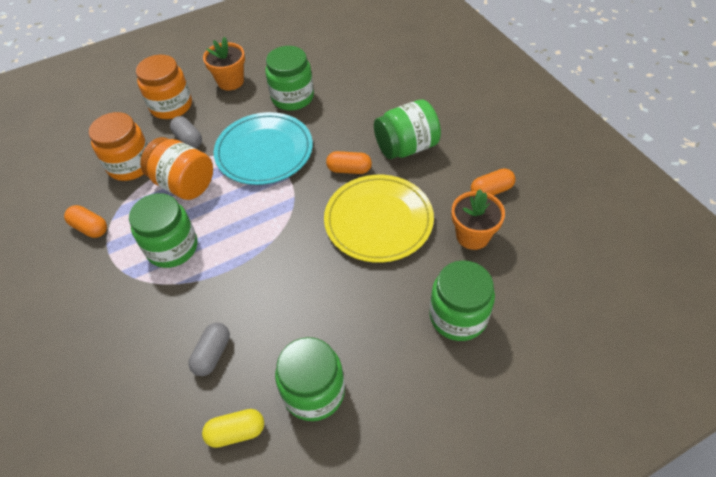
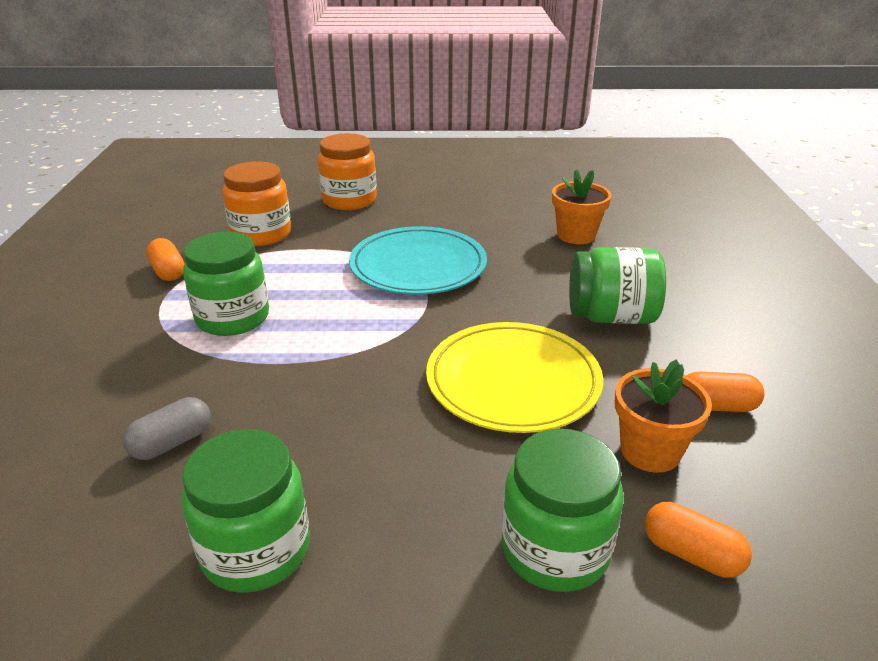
camera: 25 degrees right, 20 degrees down
(184, 184) = (301, 266): orange jar -> none
(188, 139) = (341, 231): grey capsule -> none
(230, 81) = (432, 198): orange flower pot -> orange flower pot (576, 235)
(236, 432) = (111, 550): yellow capsule -> none
(292, 97) = (493, 229): green jar -> none
(349, 169) = (512, 315): orange capsule -> orange capsule (691, 554)

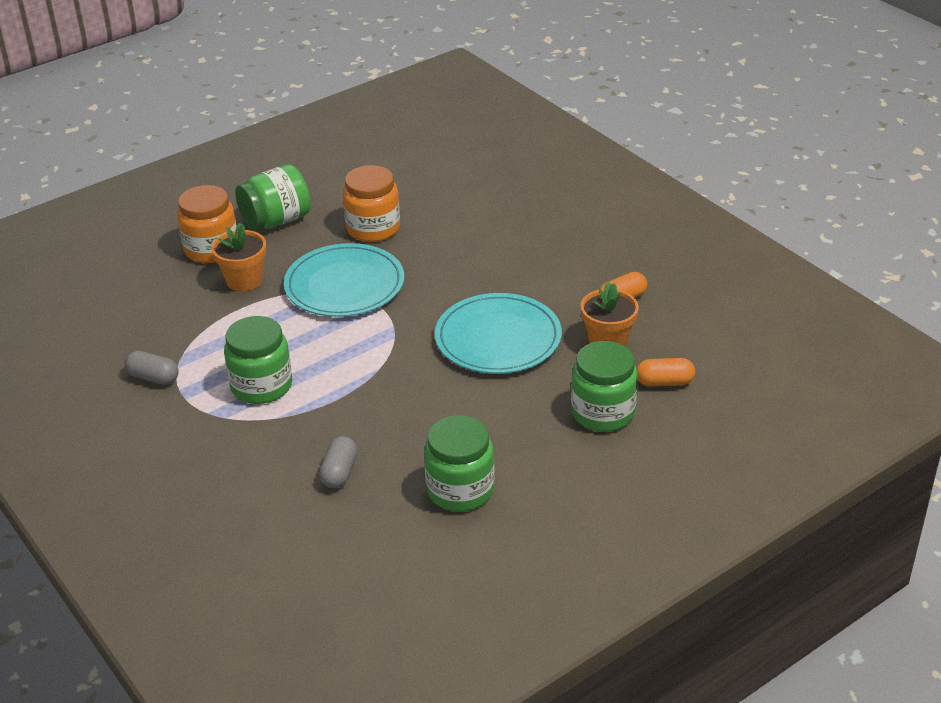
camera: 35 degrees left, 5 degrees up
(168, 272) = (153, 378): orange capsule -> grey capsule
(261, 234) = (181, 313): orange jar -> orange jar (373, 228)
(513, 381) = (498, 338): yellow plate -> turquoise plate
(576, 235) = (432, 207): orange flower pot -> orange flower pot (244, 280)
(611, 317) = (516, 266): green jar -> green jar (276, 220)

